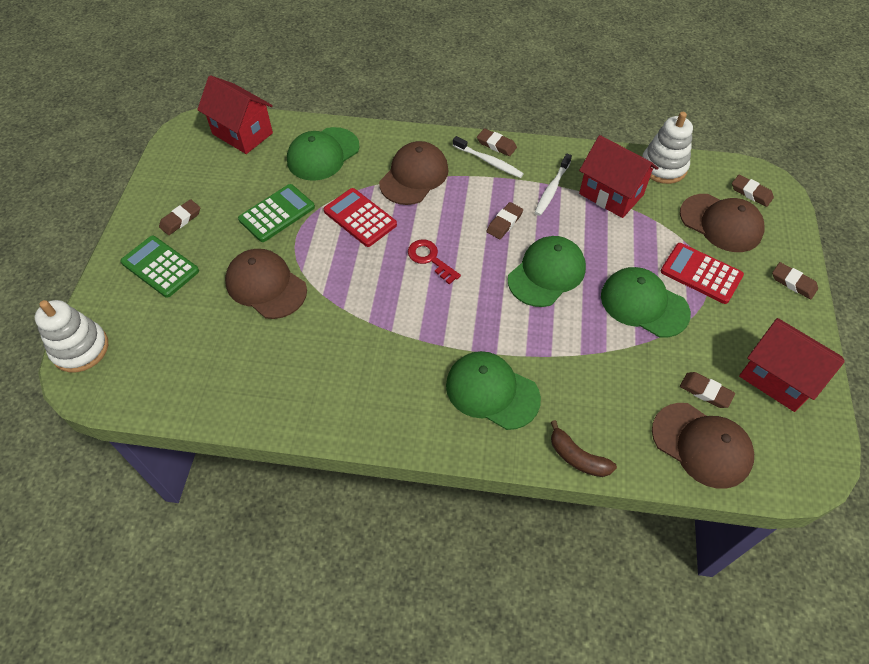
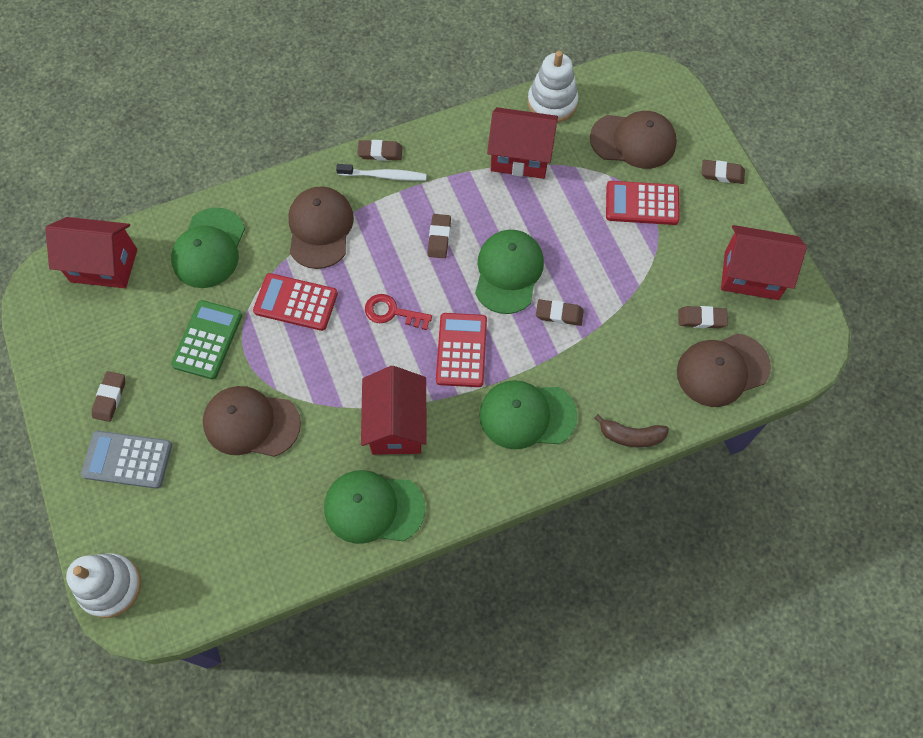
camera: 30 degrees left, 10 degrees up
(160, 267) = (127, 460): green calculator -> grey calculator
(376, 343) = (396, 425): none -> red house
(468, 313) = (461, 350): none -> red calculator
(552, 189) = (462, 178): white toothbrush -> none
(644, 304) = (609, 260): green cap -> green cap (373, 508)
(702, 445) = (722, 370): brown cap -> brown cap turned 150 degrees clockwise
(751, 193) = (643, 94): brown eraser -> brown eraser (559, 314)

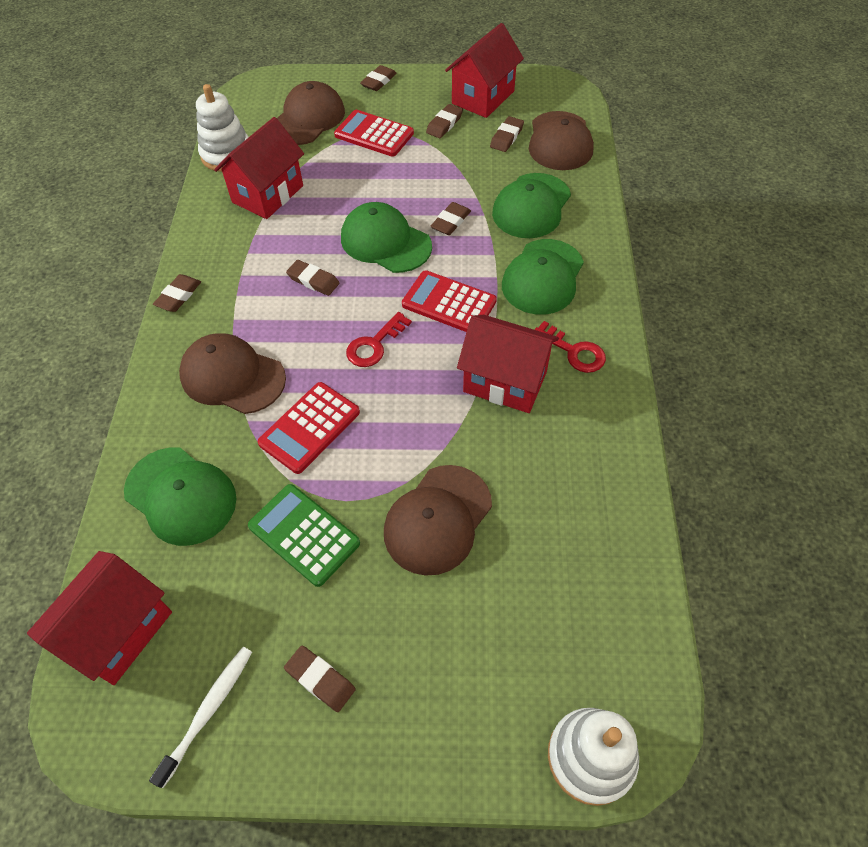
camera: 65 degrees left, 10 degrees down
(127, 460) = (421, 682): grey calculator -> none
(373, 508) = (591, 431): green cap -> green cap (531, 206)
(384, 176) = (209, 301): white toothbrush -> white toothbrush (208, 711)
(452, 469) = (574, 351): none -> red key
(631, 436) = (596, 215): brown banana -> none
(642, 204) = (374, 134): red calculator -> red calculator turned 90 degrees clockwise
(690, 257) = (444, 124): none -> brown eraser

